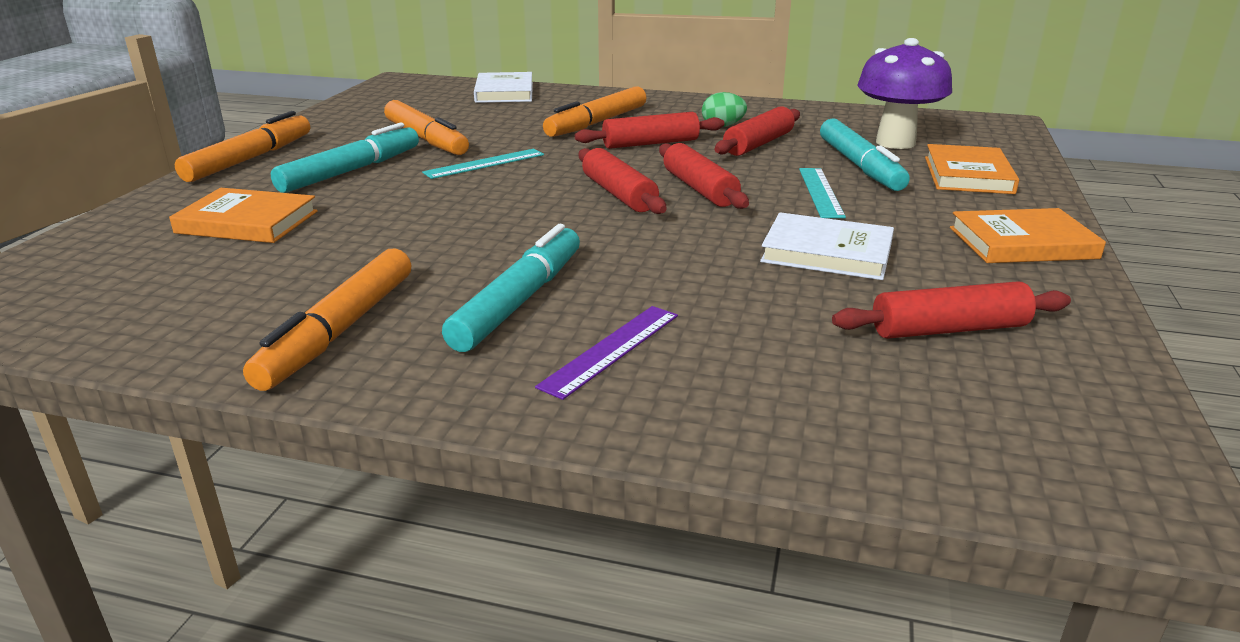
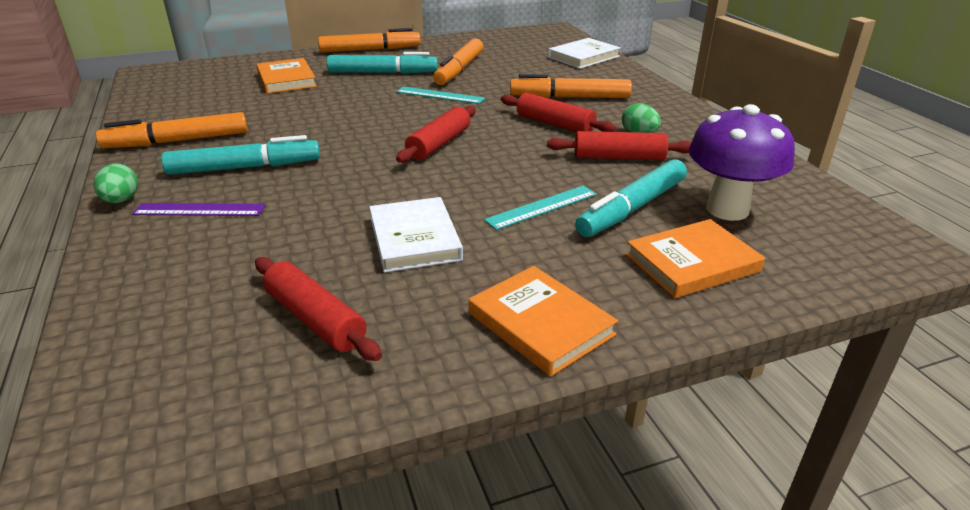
camera: 55 degrees right, 5 degrees up
(499, 403) = (121, 201): none -> green egg
(699, 189) = (485, 164): red rolling pin -> none

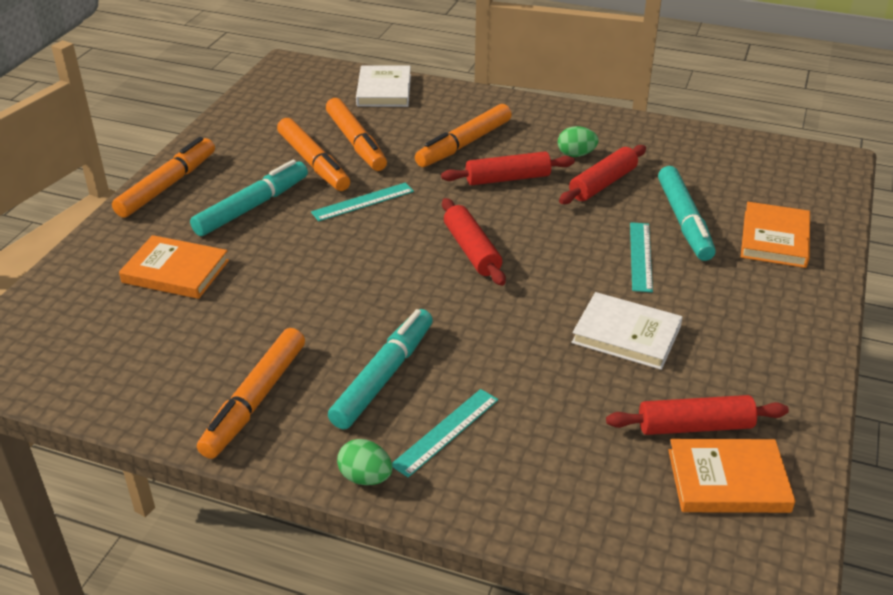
camera: 50 degrees left, 5 degrees up
(199, 209) = (445, 431): purple ruler -> turquoise ruler
(505, 71) = (356, 143): none -> orange marker
(540, 324) = (787, 332): orange book -> orange book (728, 480)
(727, 210) = (725, 188): purple mushroom -> none

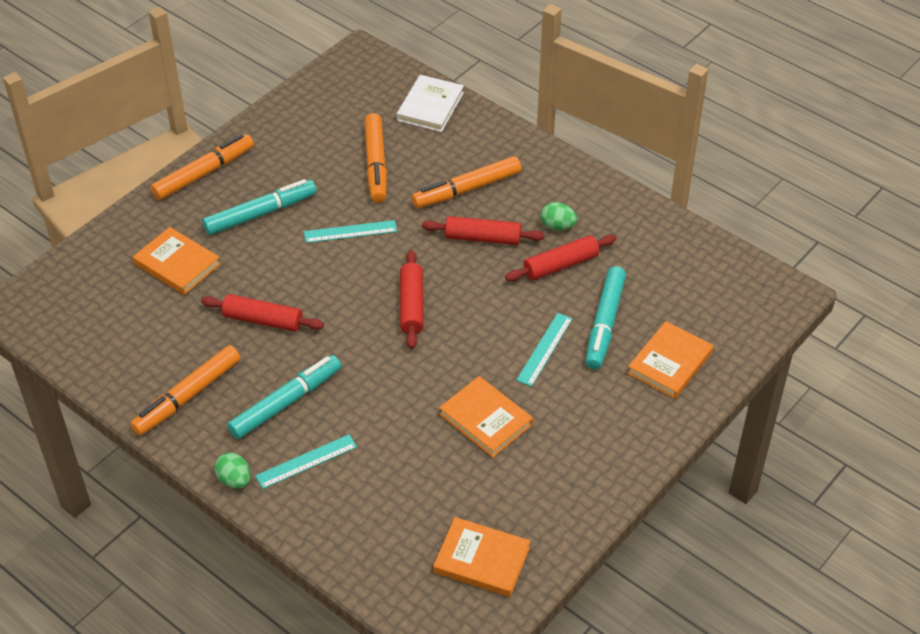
camera: 20 degrees right, 10 degrees up
(313, 163) = (330, 178): orange marker -> none
(626, 335) = (485, 419): white book -> orange book
(695, 426) = (486, 511): red rolling pin -> red rolling pin (263, 320)

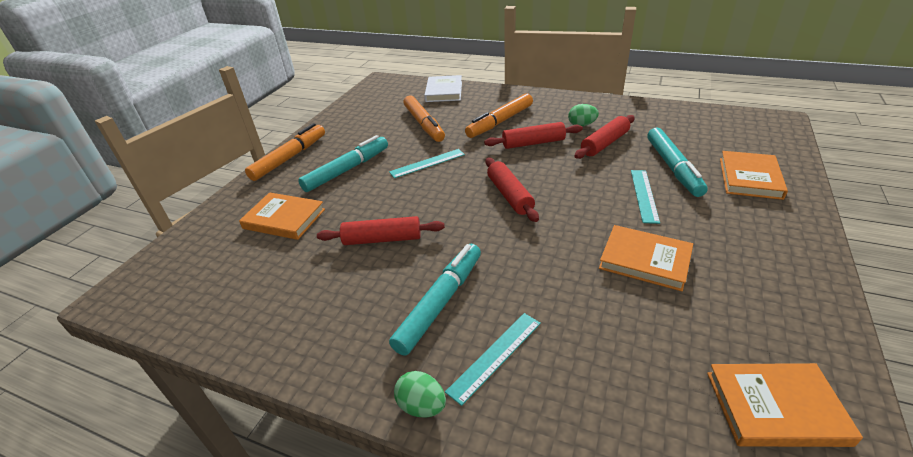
camera: 15 degrees left, 10 degrees down
(187, 396) = (330, 327): orange marker -> none

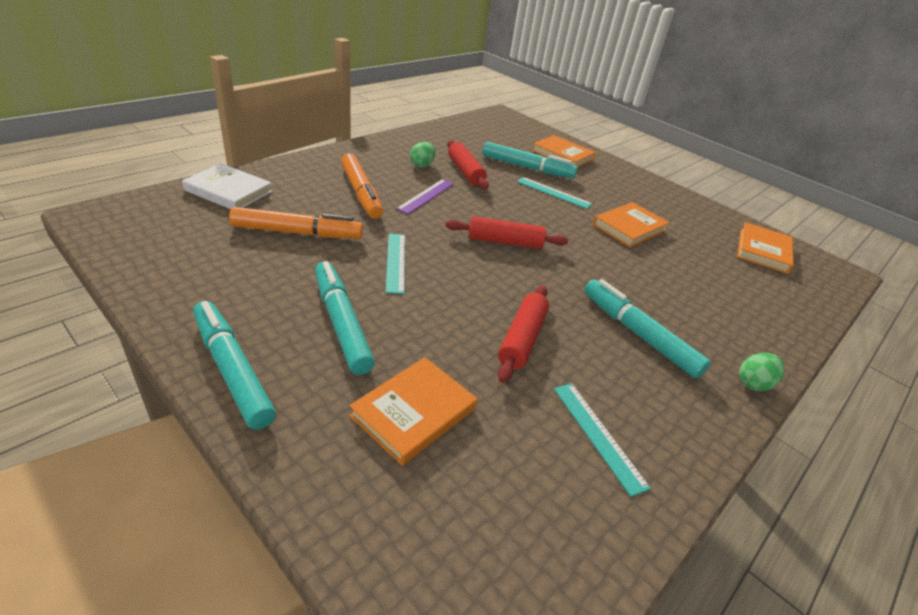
camera: 75 degrees left, 0 degrees up
(290, 158) = (232, 369): orange marker -> turquoise marker
(495, 356) = (708, 328): turquoise ruler -> turquoise ruler (598, 435)
(533, 143) = (426, 196): red rolling pin -> purple ruler

